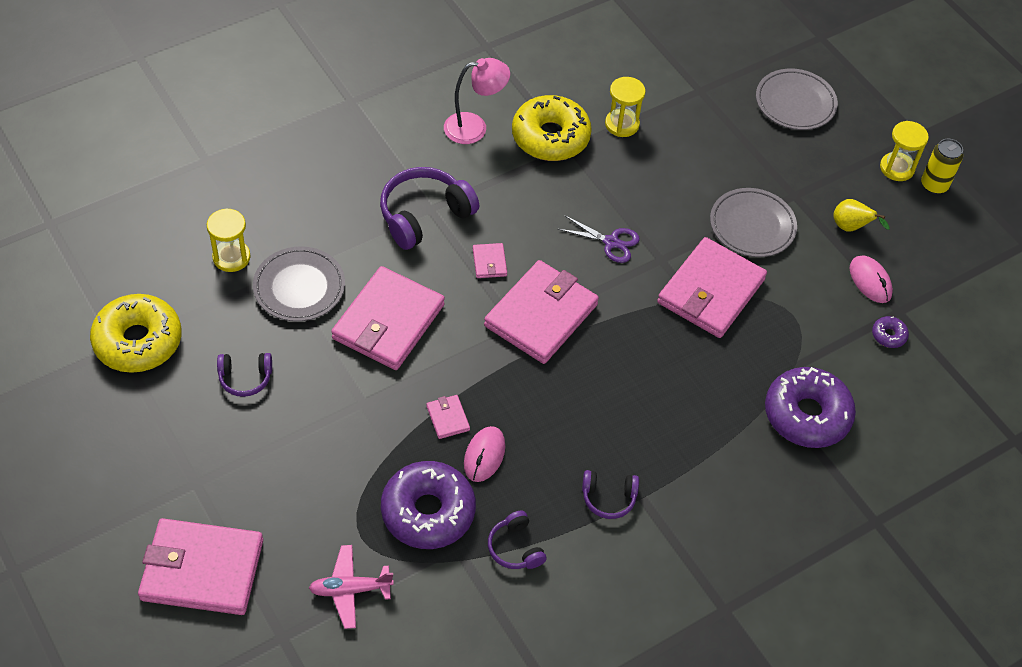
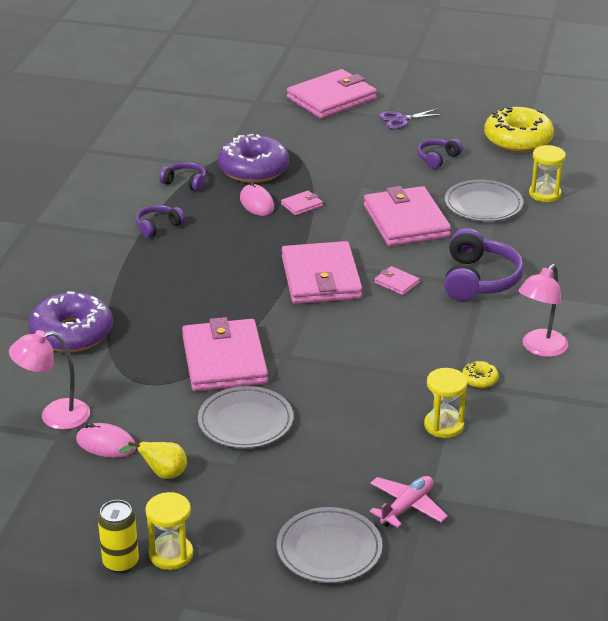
camera: 140 degrees right, 20 degrees down
(350, 590) = (249, 128): pink plane -> pink plane (407, 507)
(448, 418) = (301, 205): pink wallet -> pink wallet turned 60 degrees counterclockwise
(550, 137) = (479, 379): yellow donut -> yellow donut, size x0.42
(611, 242) = (335, 344): purple scissors -> purple scissors (401, 120)
(888, 335) = (54, 416): purple donut -> pink lamp

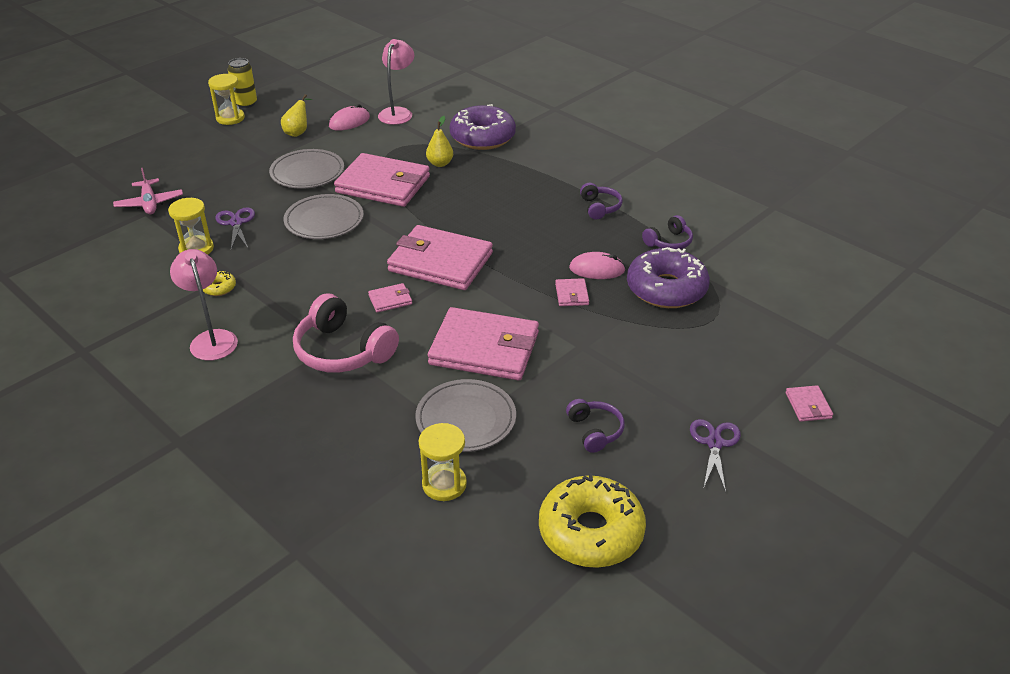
camera: 120 degrees right, 5 degrees up
(152, 340) = (440, 163): none -> yellow pear
(329, 549) = (160, 165): grey plate -> grey plate (324, 221)
(331, 98) = (808, 405): pink wallet -> pink wallet, size x0.42
(379, 423) = (236, 223): none -> purple scissors
(479, 280) = (343, 351): purple headphones -> pink headphones

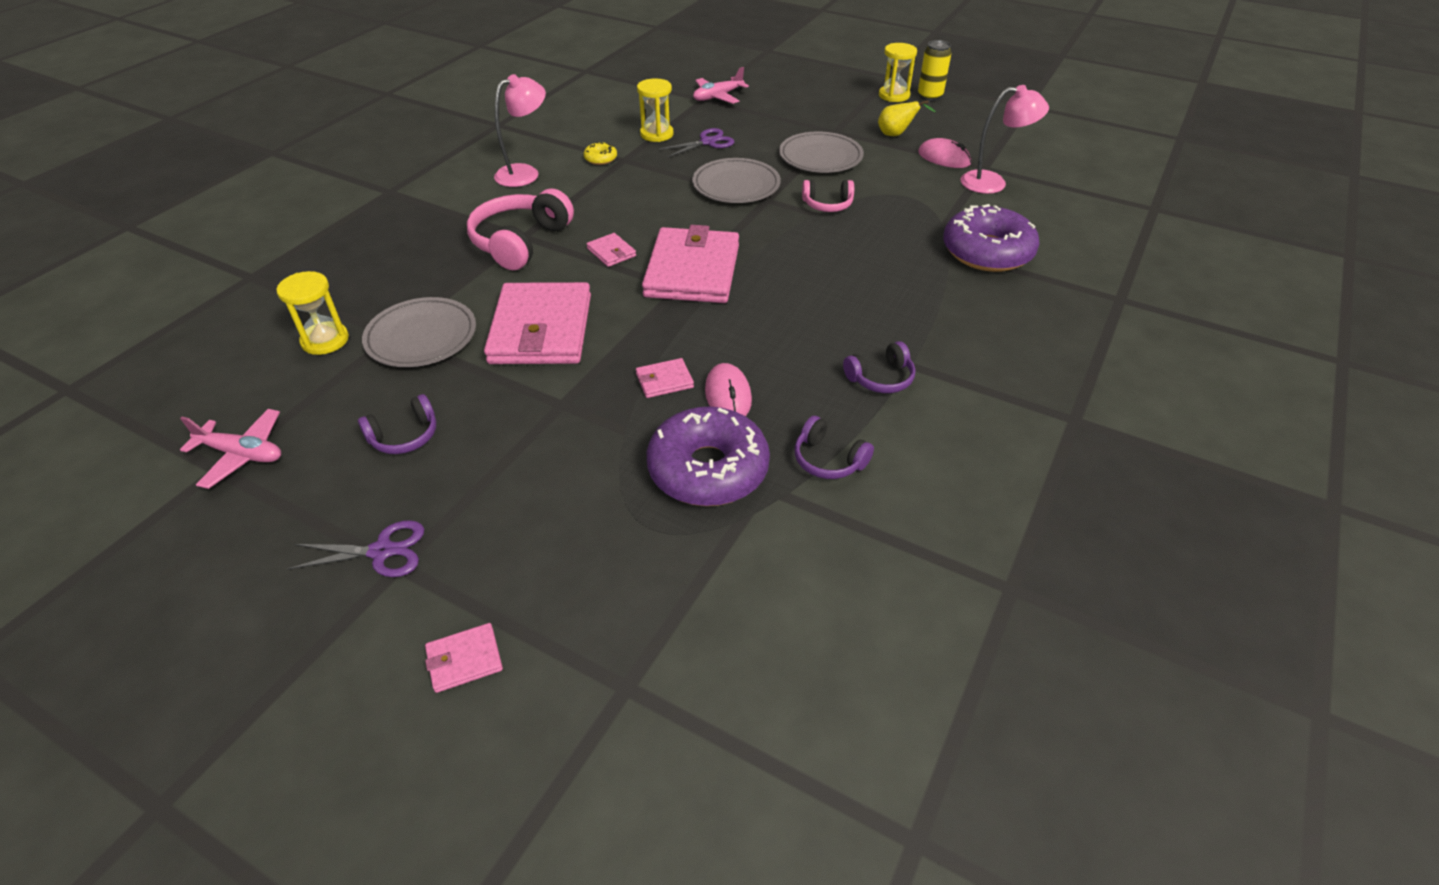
camera: 75 degrees right, 5 degrees up
(383, 184) = (827, 205): pink wallet -> pink headphones
(440, 163) = (899, 232): yellow pear -> none
(591, 532) = (242, 454): yellow donut -> pink plane

